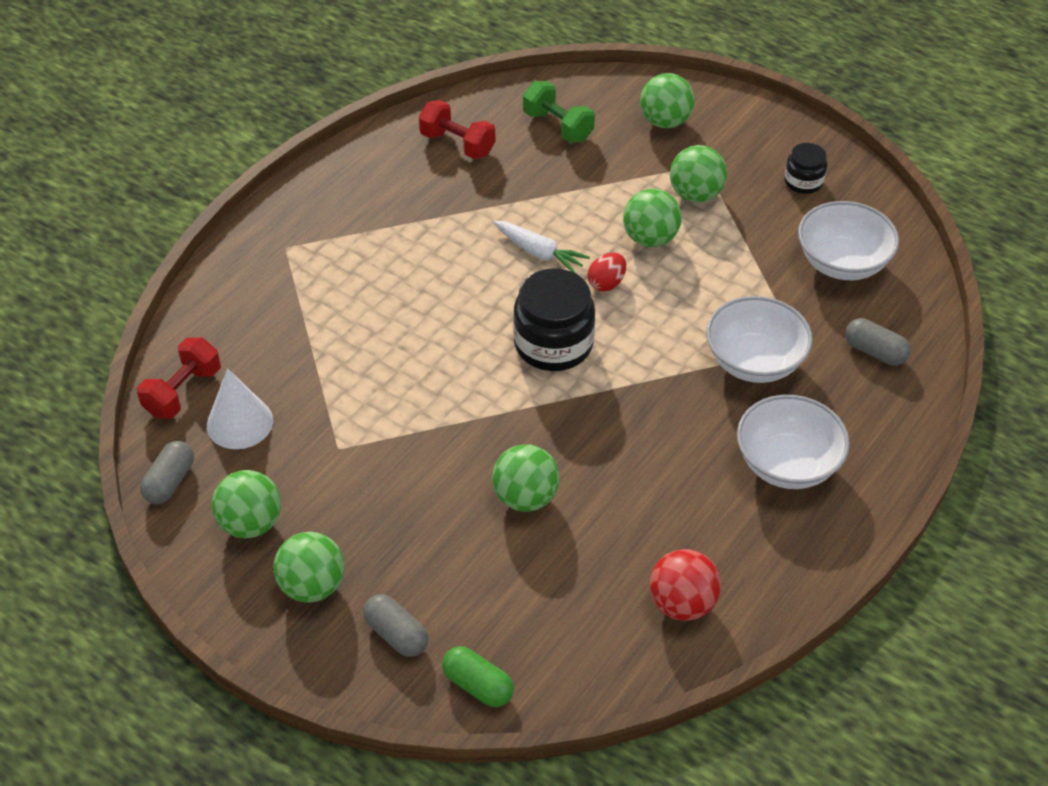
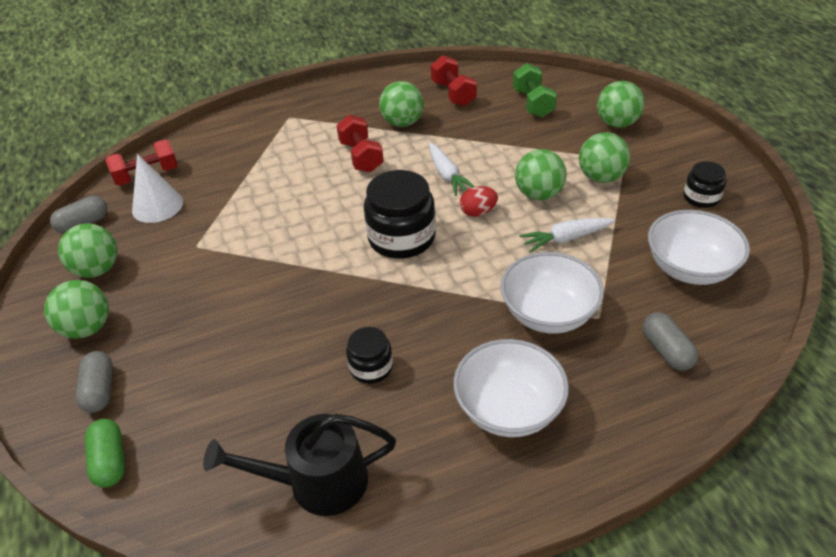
camera: 35 degrees right, 5 degrees down
(423, 267) = (361, 157): none -> red dumbbell
(525, 497) = (280, 336): green ball -> green ball (402, 123)
(639, 485) = (371, 367): none -> black jar
(682, 603) = (317, 482): red ball -> black watering can
(713, 278) = (566, 239): none -> white carrot

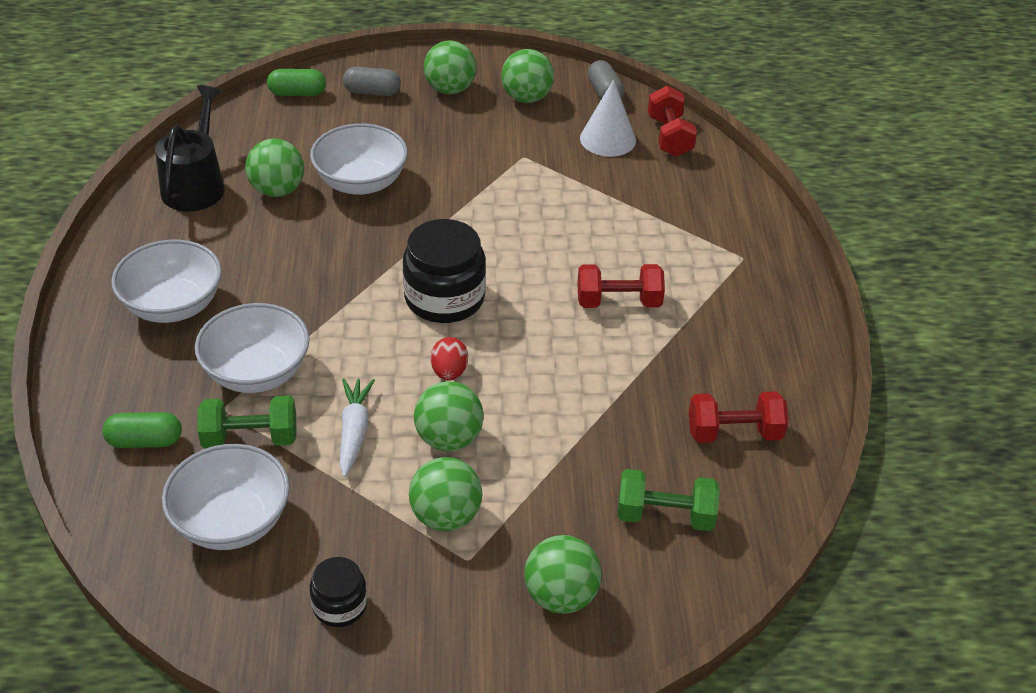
camera: 105 degrees right, 0 degrees up
(267, 341) = (361, 182): none -> white bowl
(371, 367) = (283, 236): black jar -> none
(402, 123) = (679, 358): green ball -> green ball (277, 190)
(447, 175) = (537, 367): white carrot -> none
(614, 289) = (250, 438): none -> green dumbbell
(666, 350) = (145, 441): grey capsule -> green capsule

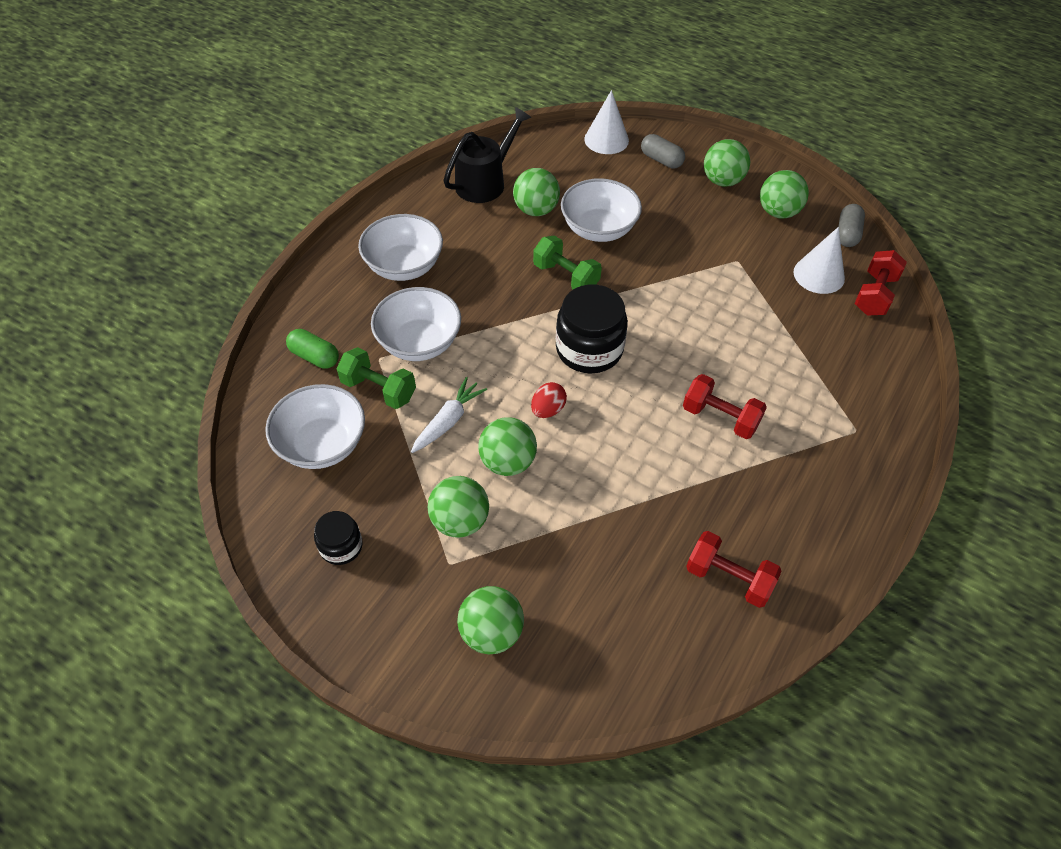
camera: 35 degrees right, 10 degrees up
(297, 93) = (606, 139): green capsule -> white cone
(665, 515) = (618, 615): green dumbbell -> green dumbbell (566, 277)

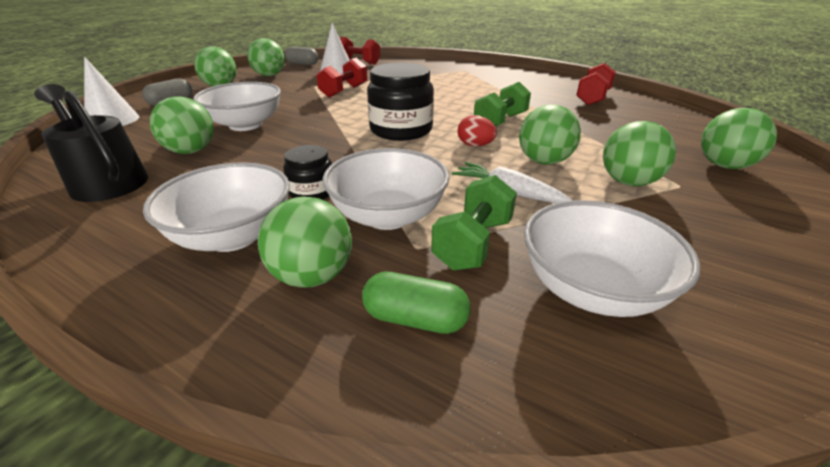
camera: 90 degrees left, 20 degrees down
(314, 357) = (415, 319): green capsule -> green capsule turned 75 degrees clockwise
(341, 546) = (734, 256): black jar -> black jar (312, 192)
(358, 310) = (312, 276): none -> green ball
(566, 277) = (305, 138): green dumbbell -> green dumbbell (500, 121)
(720, 417) = (465, 95): red dumbbell -> red dumbbell (344, 91)

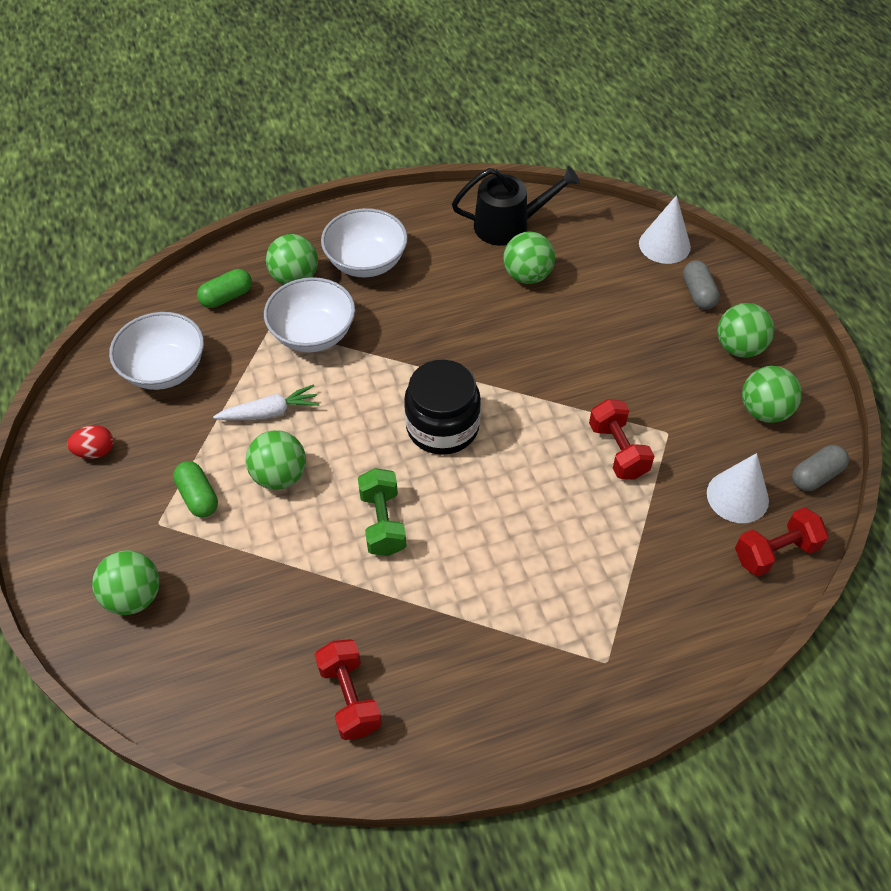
camera: 130 degrees right, 20 degrees up
(245, 125) = (566, 325): white bowl -> none
(312, 192) = (383, 314): black jar -> none
(473, 243) = (245, 353): green dumbbell -> none
(475, 145) = (354, 455): red egg -> red egg (95, 451)
(628, 182) = (198, 497): green ball -> green capsule

